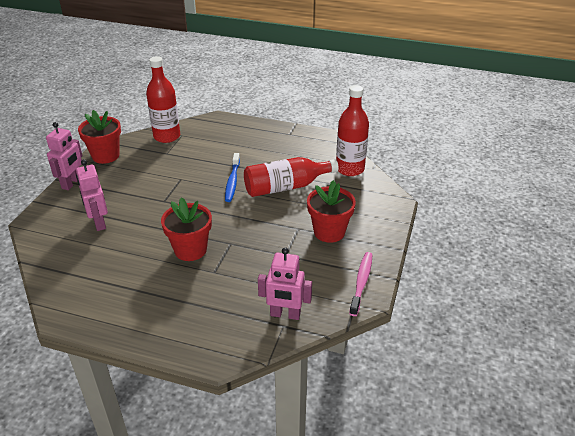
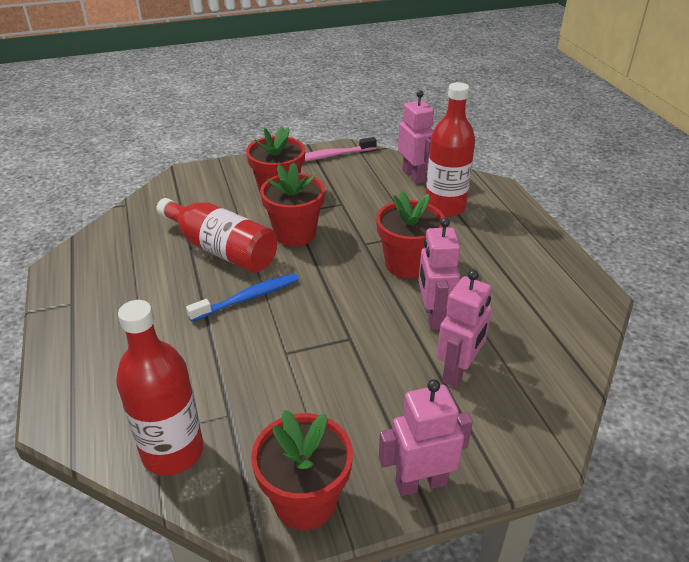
camera: 125 degrees left, 0 degrees up
(140, 235) = (433, 316): none -> pink robot
(272, 219) = (295, 234): none -> red flower pot
(350, 169) = (139, 219): red bottle -> red bottle (445, 207)

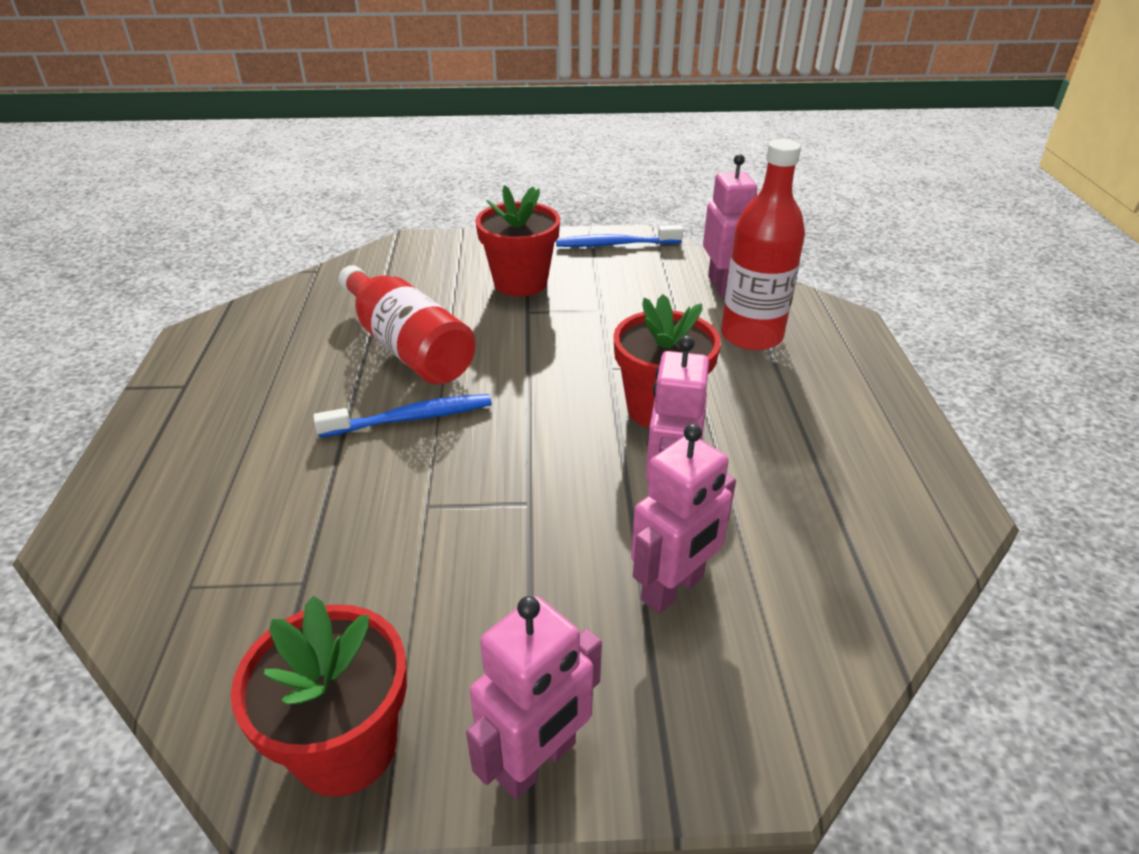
camera: 15 degrees right, 0 degrees up
(173, 451) = (199, 620): red bottle -> none
(295, 234) = (517, 341): red flower pot -> none
(332, 156) = (615, 244): pink toothbrush -> blue toothbrush
(420, 483) = (537, 762): pink robot -> pink robot turned 135 degrees clockwise

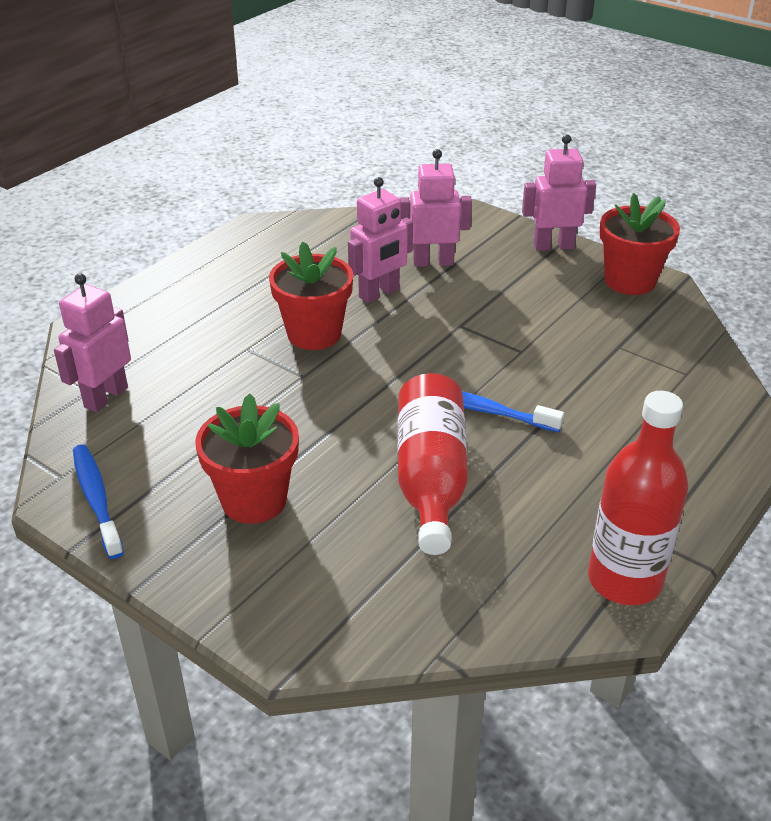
camera: 140 degrees left, 0 degrees up
(615, 244) = (97, 500): blue toothbrush -> blue toothbrush turned 150 degrees counterclockwise
(751, 336) = (170, 347): red bottle -> red bottle (624, 580)

